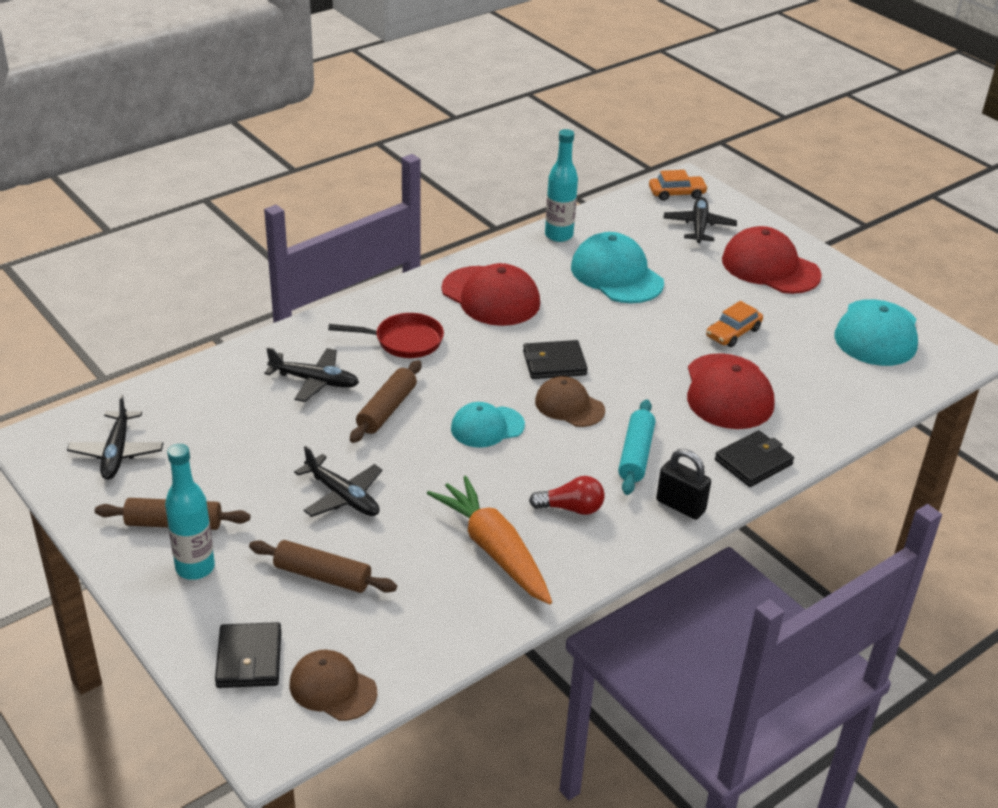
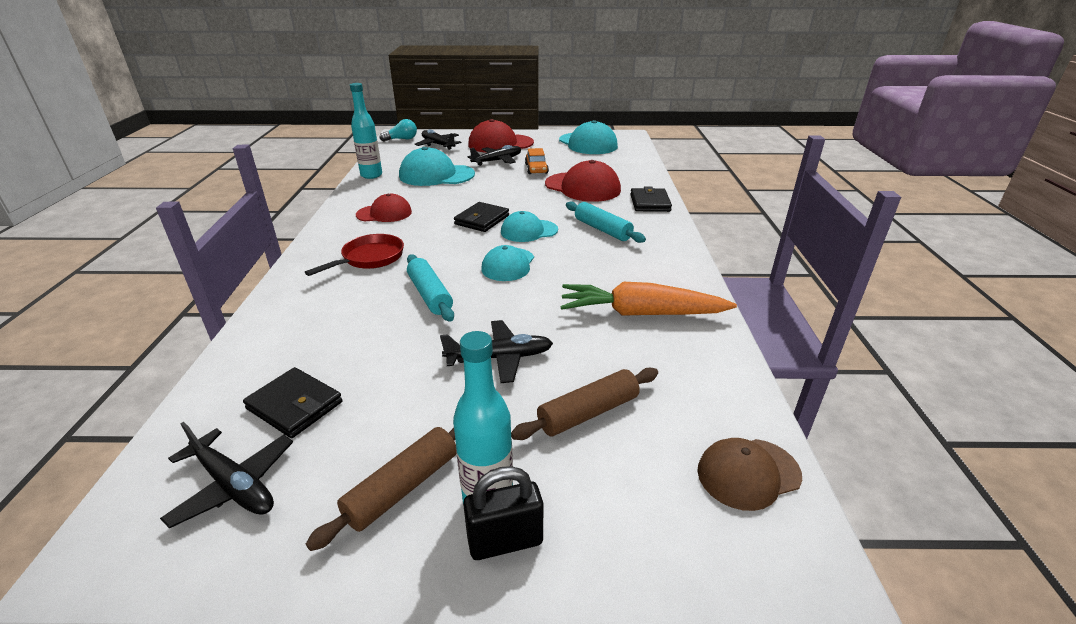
camera: 50 degrees left, 5 degrees down
(249, 659) = (665, 520): black wallet -> black wallet (295, 405)
(314, 381) = (344, 313): black plane -> black plane (497, 161)
(386, 409) = (430, 295): brown rolling pin -> turquoise rolling pin
(491, 296) = (384, 213): red cap -> red cap, size x0.62
(569, 406) = (529, 231): brown cap -> turquoise cap
(571, 508) = (628, 268): red light bulb -> none
(676, 193) = (402, 139): orange car -> turquoise light bulb
(680, 506) = (665, 235): black padlock -> black padlock (505, 541)

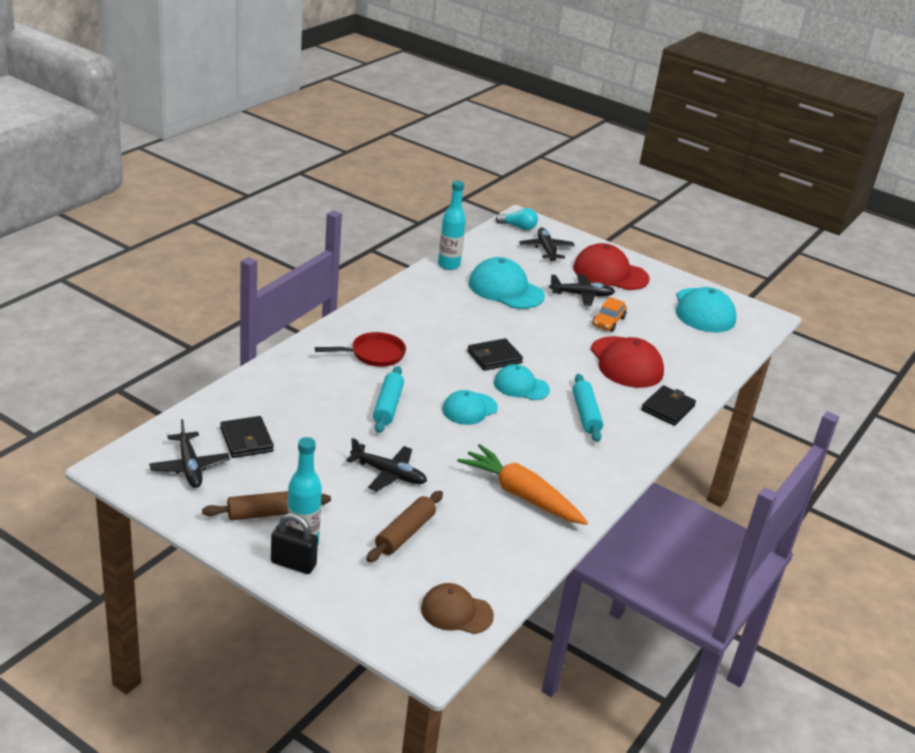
camera: 30 degrees right, 0 degrees up
(384, 213) = (422, 314): red cap -> none
(588, 413) = (405, 533): brown rolling pin -> brown rolling pin turned 60 degrees counterclockwise

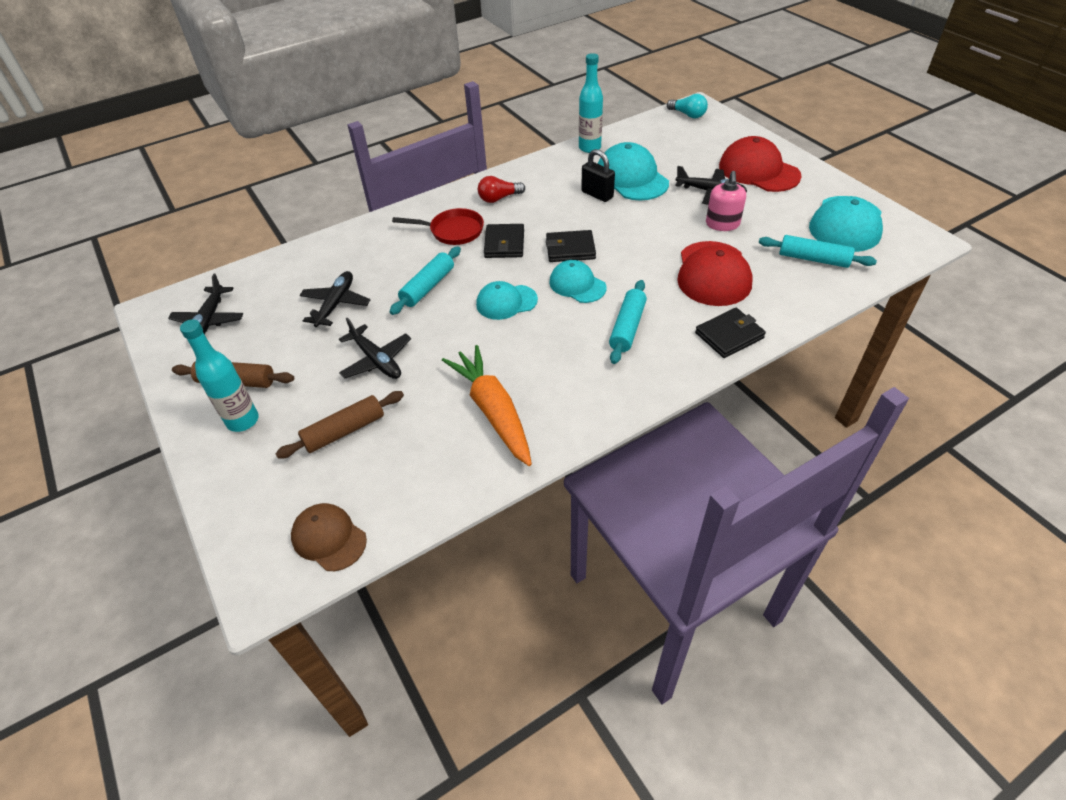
camera: 30 degrees right, 15 degrees up
(246, 440) = (276, 302): black wallet -> black wallet (504, 244)
(293, 564) = (218, 441): black padlock -> black padlock (597, 194)
(396, 320) = (499, 198): none -> red light bulb
(546, 249) = (703, 140): black plane -> black plane (335, 304)
(608, 321) = (722, 224): orange car -> pink soap dispenser
(695, 341) = (813, 259): none -> turquoise rolling pin

